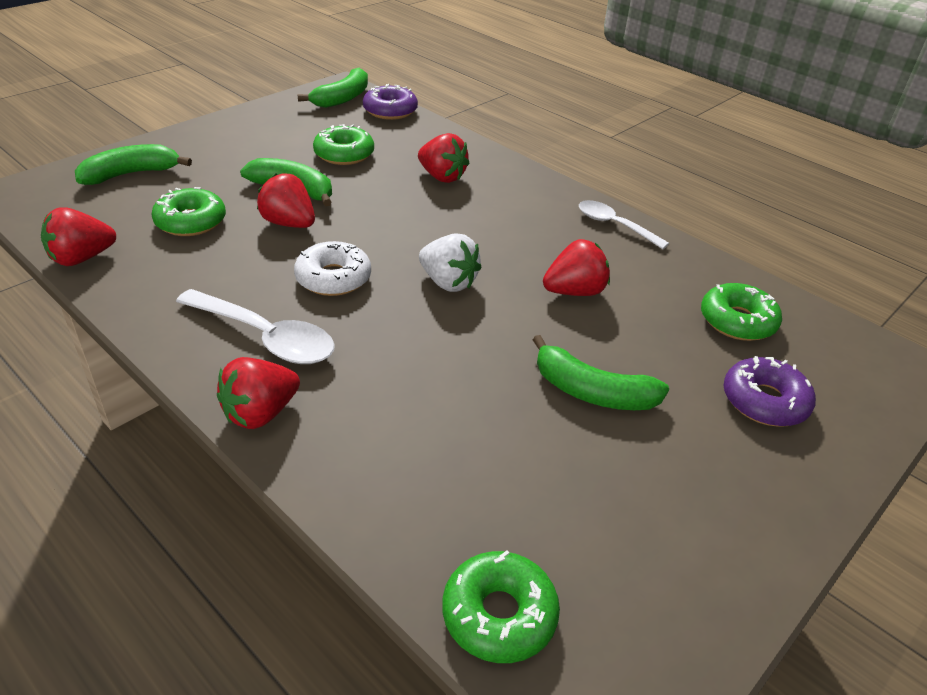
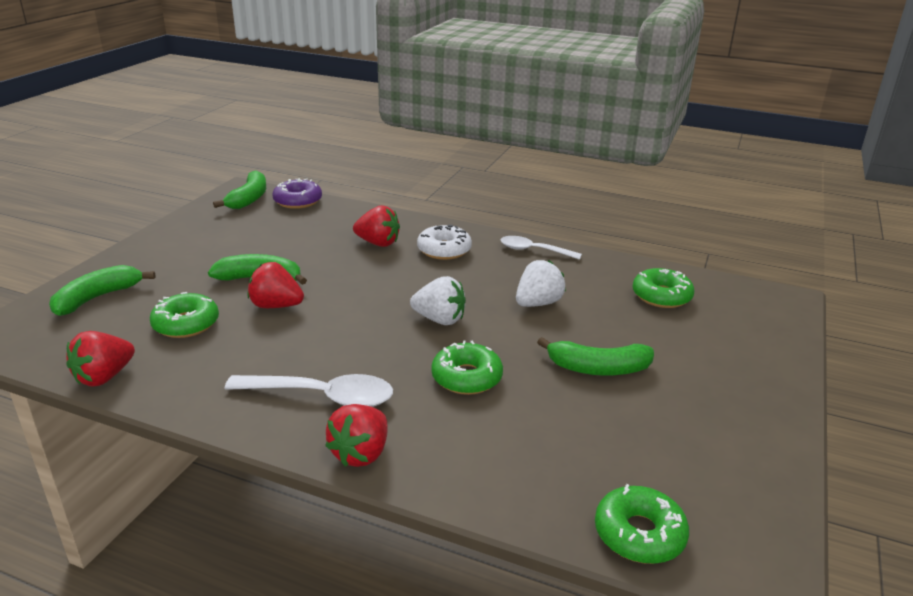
camera: 20 degrees left, 10 degrees down
(333, 278) = (345, 338): white donut -> white donut (444, 250)
(344, 154) = (283, 242): green donut -> green donut (466, 377)
(574, 291) = (538, 303): red strawberry -> white strawberry
(764, 401) = (713, 343): purple donut -> none

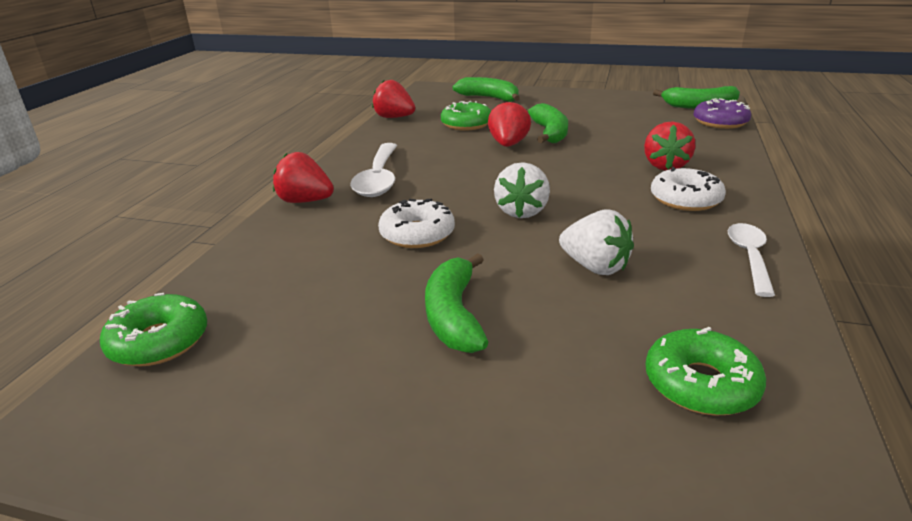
camera: 85 degrees right, 0 degrees up
(466, 377) = (417, 234): green donut -> white donut

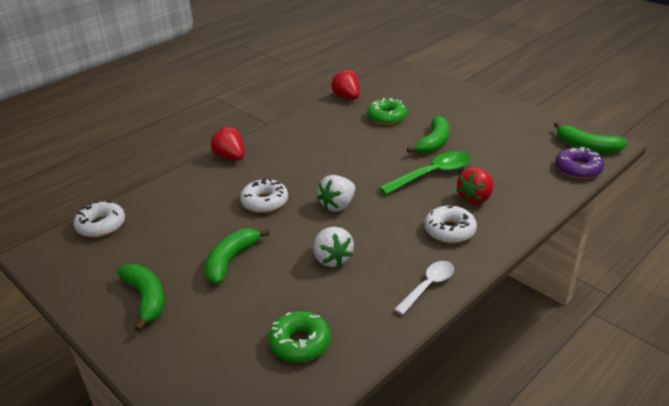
camera: 30 degrees right, 5 degrees up
(159, 341) = (101, 225): green donut -> white donut
(379, 179) = (285, 152): white spoon -> none
(489, 98) = (433, 93): green banana -> green banana (146, 299)
(508, 145) = (393, 146): red strawberry -> none
(589, 158) = (432, 174): none -> green spoon

